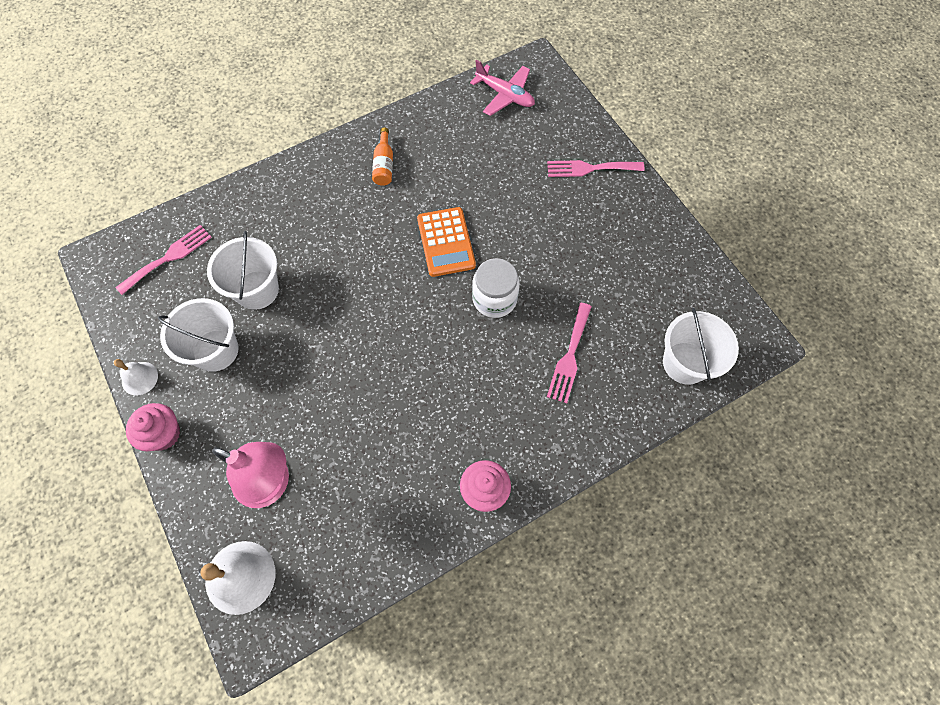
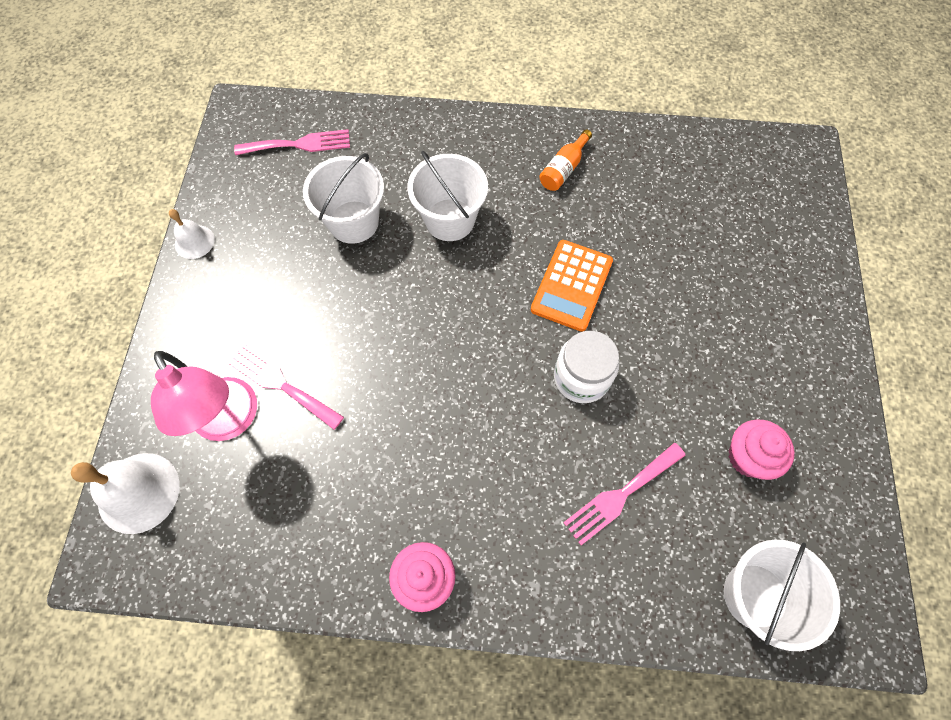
camera: 35 degrees right, 0 degrees up
(163, 434) = (176, 307): pink cupcake -> pink cupcake (748, 457)
(215, 350) = (276, 257): white bucket -> white bucket (450, 220)
(505, 95) = (746, 166): pink plane -> none
(590, 168) = (791, 299): pink fork -> pink fork (281, 384)

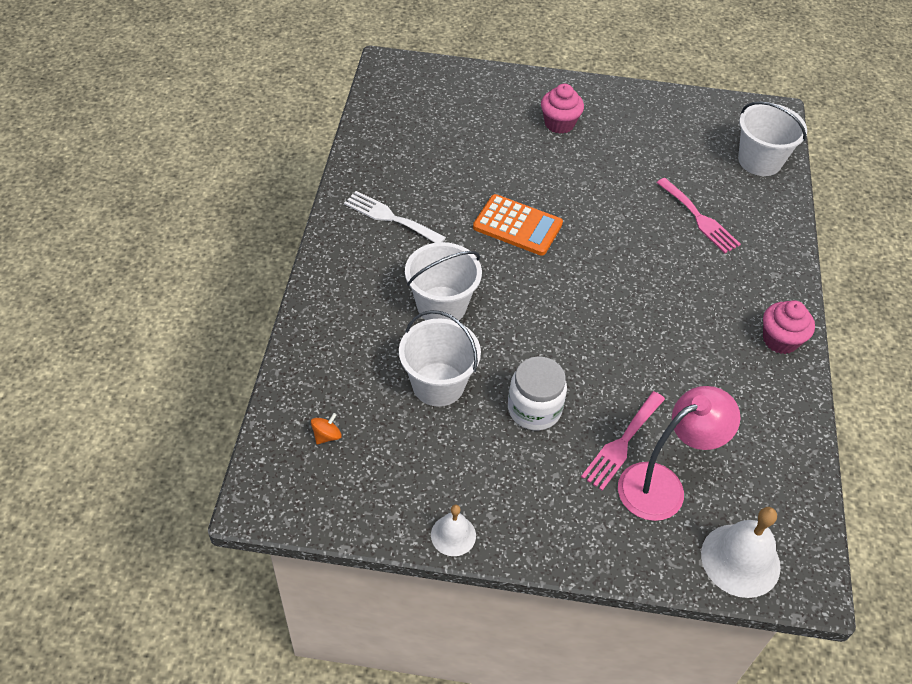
camera: 90 degrees left, 15 degrees down
(299, 144) = (326, 436): pink fork -> orange spinning top
(563, 169) = (390, 217): orange bottle -> white fork
(581, 377) = (604, 229): white jar -> white jar (534, 409)
(748, 457) = (662, 147): pink cupcake -> pink cupcake (559, 123)

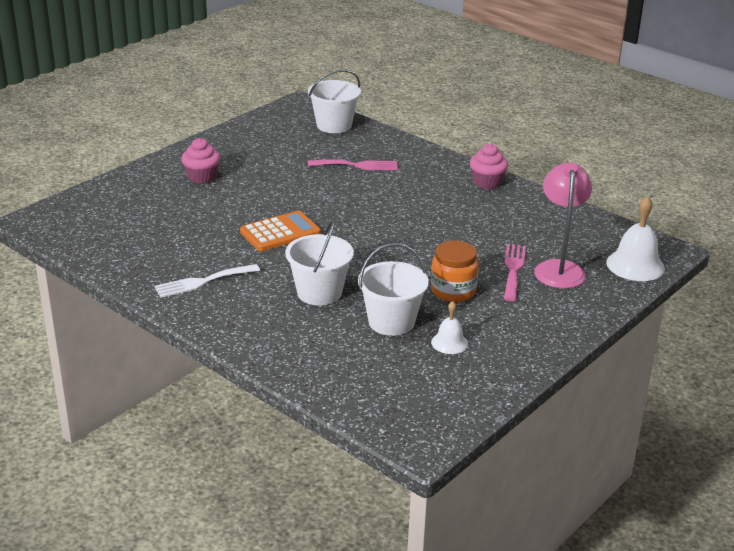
camera: 55 degrees left, 20 degrees down
(326, 436) = (389, 390): orange spinning top -> none
(453, 535) = (528, 365): white bell -> white bell (449, 343)
(534, 409) = (453, 291): white jar -> orange jar
(622, 443) = (513, 269): pink fork -> pink fork turned 150 degrees counterclockwise

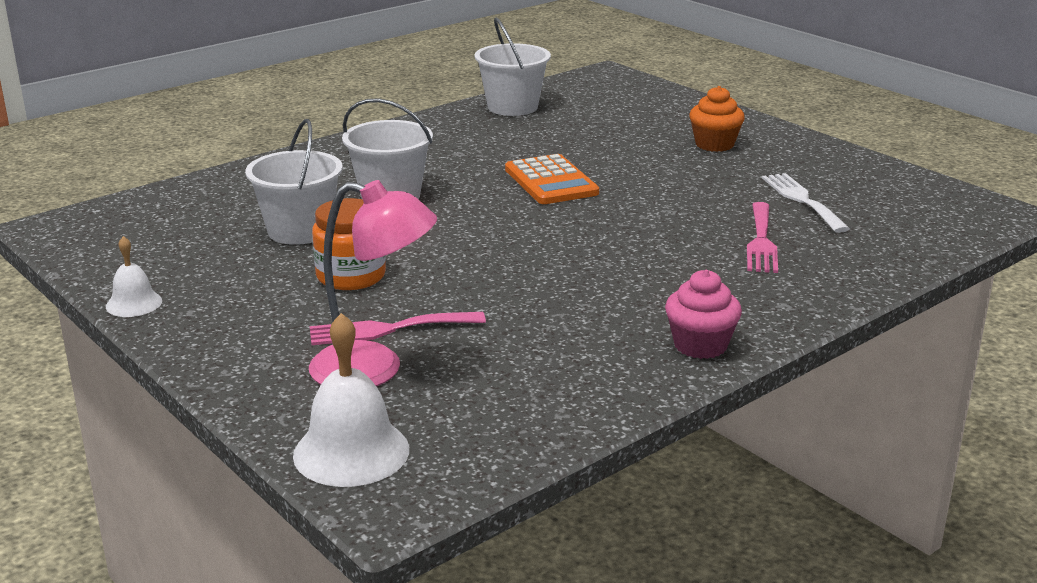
camera: 100 degrees right, 5 degrees down
(202, 177) = (714, 144): pink cupcake -> orange cupcake
(203, 282) = (444, 141): white fork -> white fork (802, 200)
(334, 125) = (917, 233): white bucket -> white bucket (512, 107)
(449, 343) = (229, 261): white bell -> white bell (134, 303)
(513, 269) = (388, 329): pink fork -> pink fork turned 150 degrees clockwise

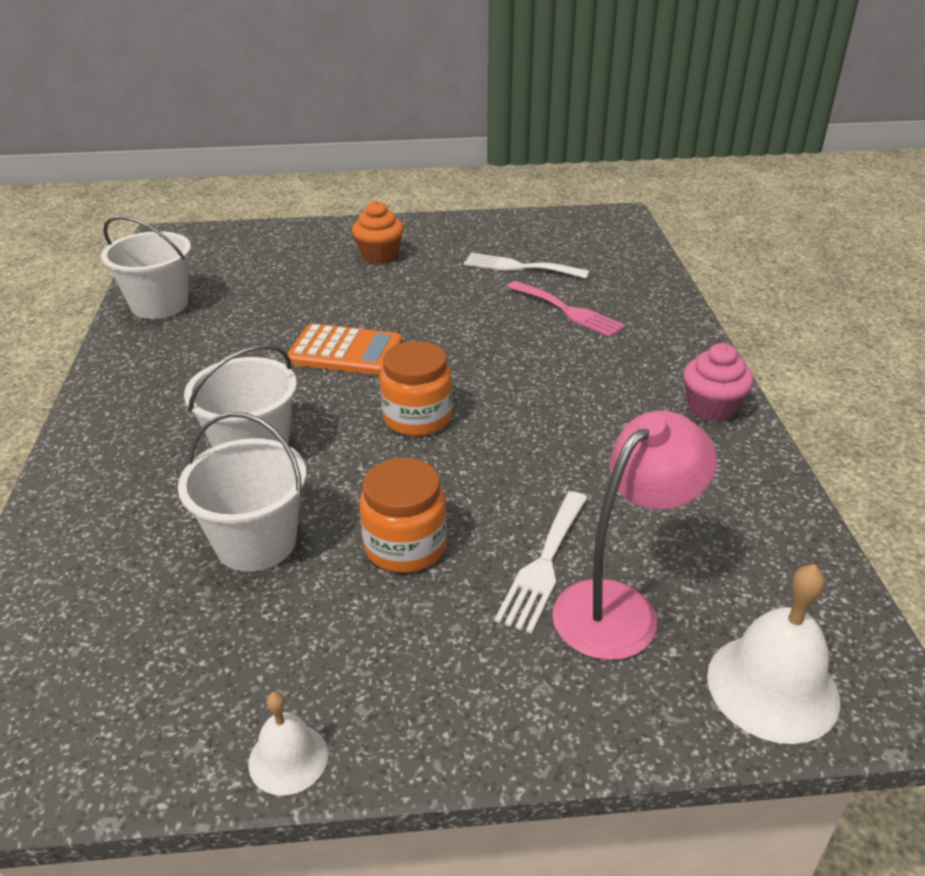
camera: 55 degrees left, 10 degrees up
(388, 329) = (544, 564): pink fork -> white fork
(503, 233) = (417, 418): none -> orange jar

